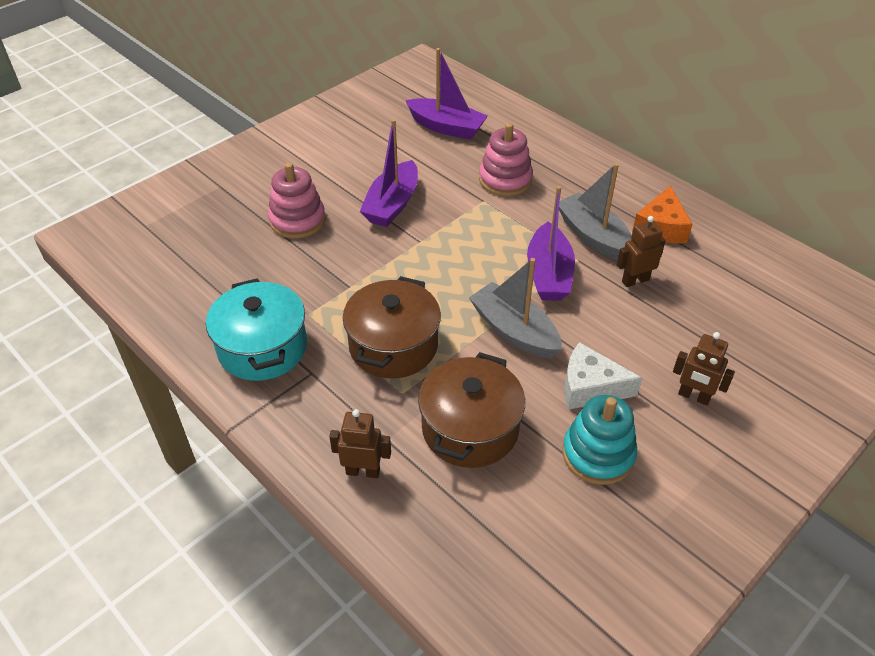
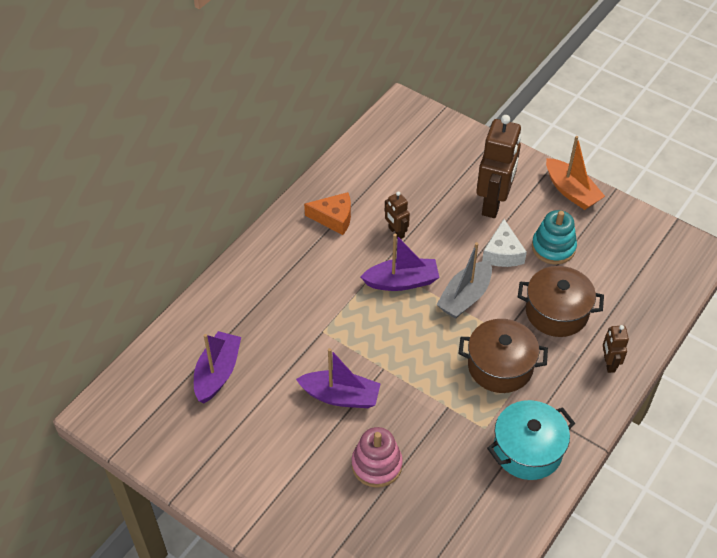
camera: 100 degrees left, 5 degrees up
(505, 180) = (291, 319): pink stacking toy -> none
(593, 236) = (353, 257): grey boat -> none
(694, 396) = (493, 203): brown robot -> brown robot, size x2.04
(727, 512) = (571, 191): none -> orange boat

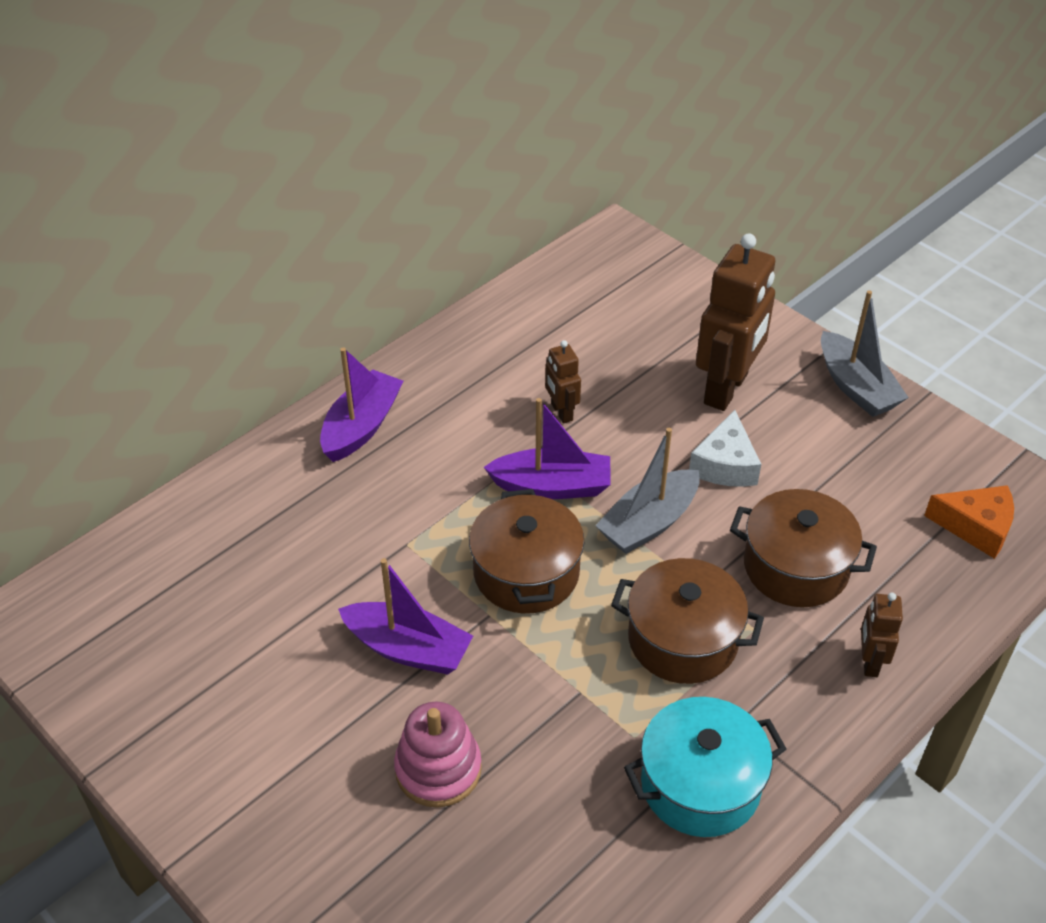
camera: 10 degrees right, 5 degrees down
(217, 373) = (223, 584): purple boat -> purple boat (361, 426)
(334, 218) = (469, 379): orange cheese -> orange cheese (976, 527)
(399, 339) = (526, 573): none -> brown pot
(553, 247) = (810, 467): turquoise stacking toy -> none
(571, 191) = (856, 387): orange boat -> grey boat

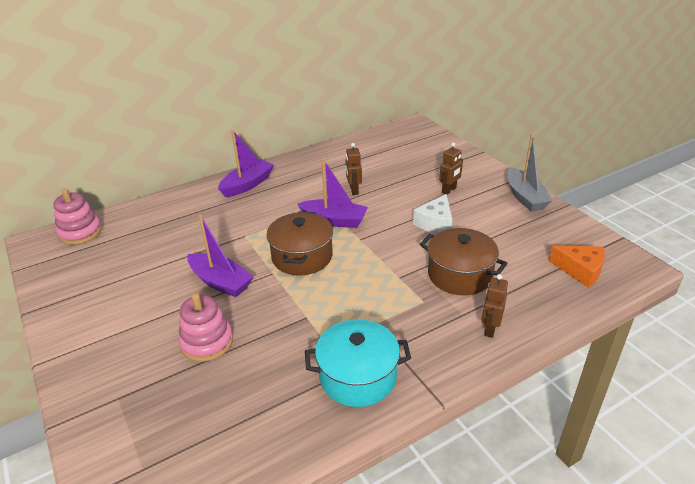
camera: 15 degrees right, 10 degrees down
(95, 585) = (80, 232): none -> pink stacking toy
(649, 523) = (381, 243): grey boat -> none
(683, 639) = (378, 300): brown pot -> none
(726, 389) = (449, 190): brown robot -> brown robot, size x0.49

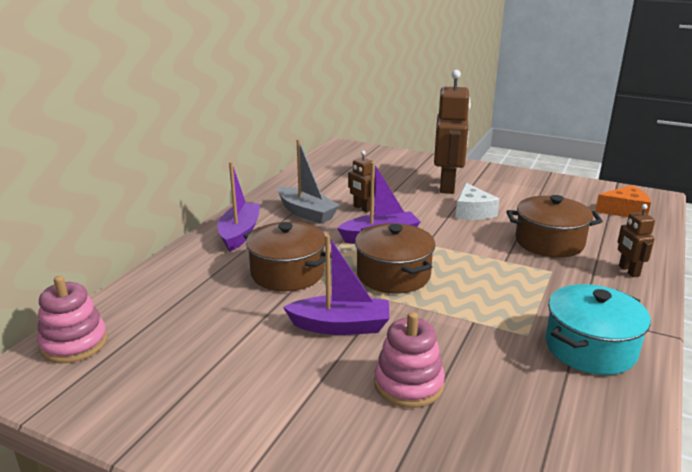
camera: 35 degrees left, 10 degrees down
(238, 228) = (287, 273): none -> brown pot
(449, 190) = (447, 186): brown robot -> brown robot, size x2.04
(525, 197) = (513, 175): grey boat -> grey boat (306, 213)

